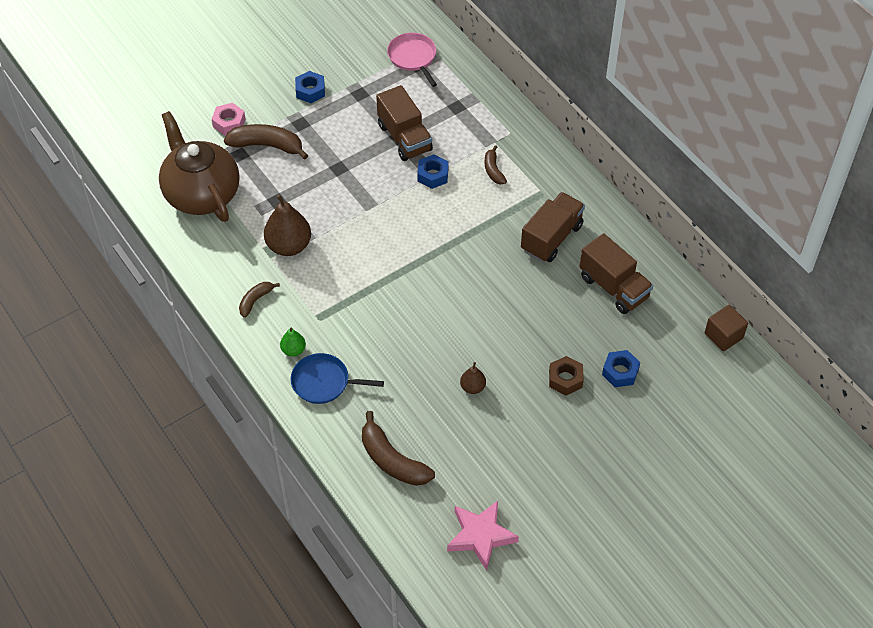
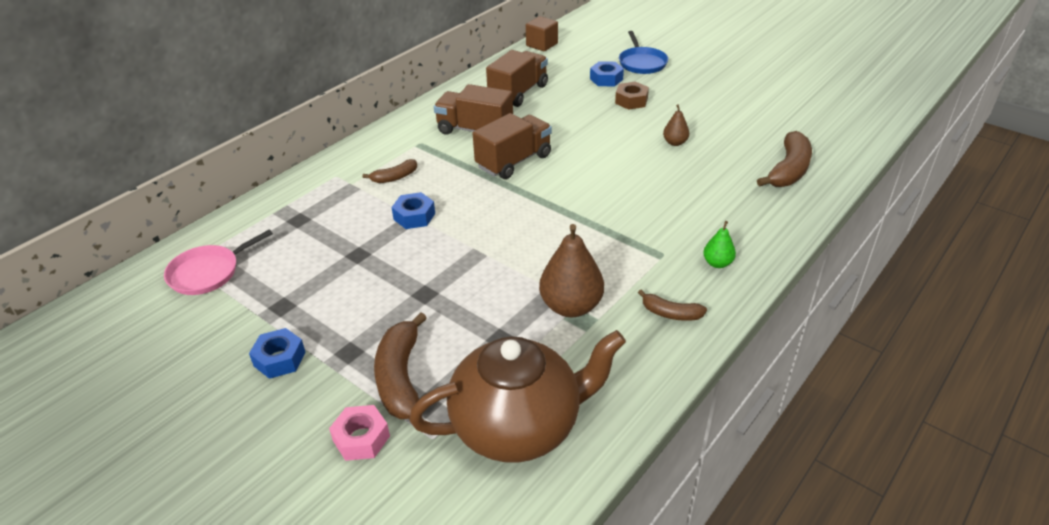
camera: 105 degrees left, 15 degrees down
(202, 194) = (518, 426): brown teapot -> brown teapot turned 150 degrees counterclockwise
(324, 382) = (740, 231): blue pan -> blue pan (642, 63)
(404, 138) = (358, 249): brown truck -> brown truck (514, 161)
(480, 536) = (814, 114): pink star -> none

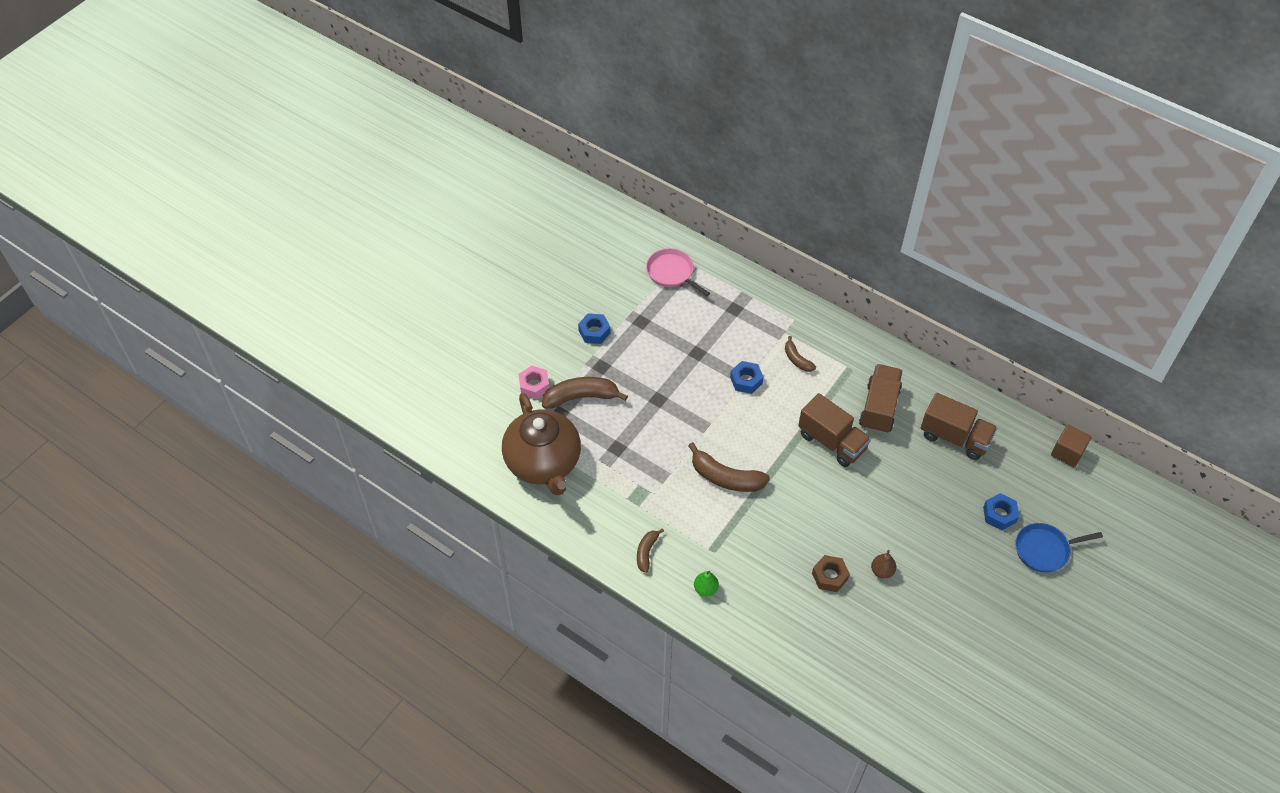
camera: 85 degrees right, 15 degrees up
(571, 306) = (650, 489): brown pear -> none
(631, 101) = (957, 536): brown nut -> brown nut (829, 576)
(788, 170) = (847, 665): brown banana -> brown banana (725, 477)

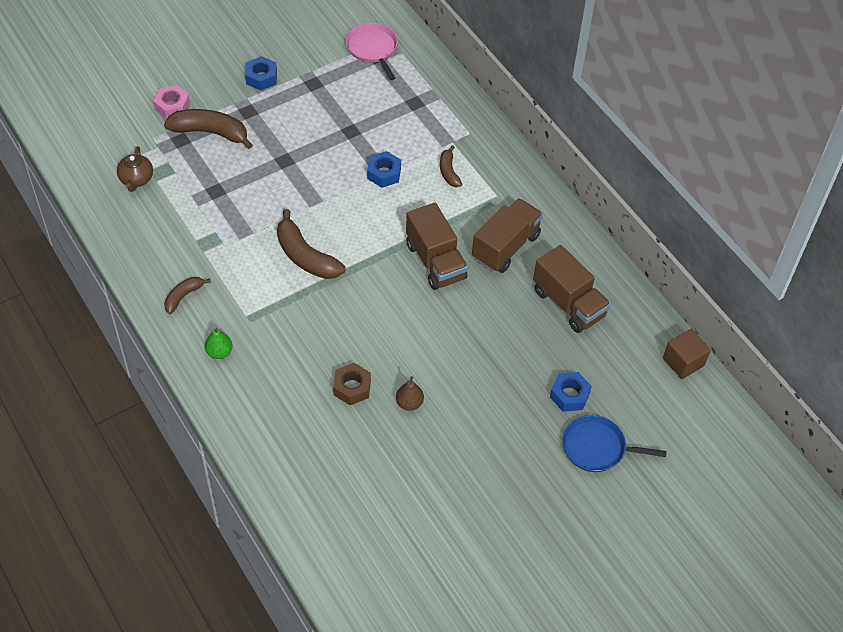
camera: 20 degrees right, 0 degrees up
(543, 463) = (136, 179): brown teapot -> brown teapot, size x0.42

